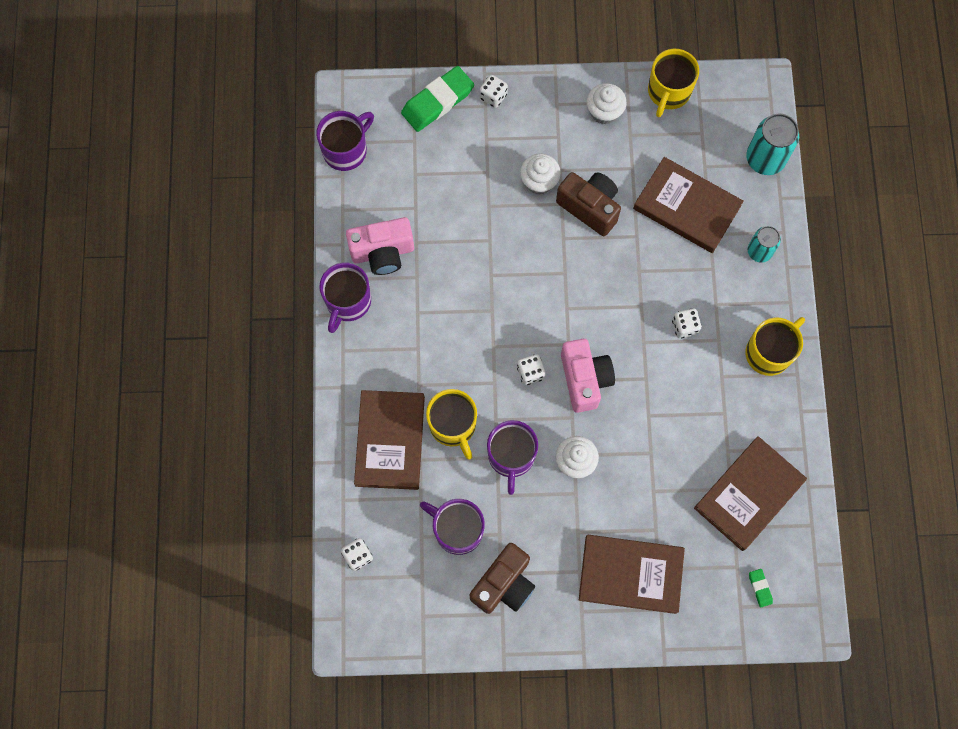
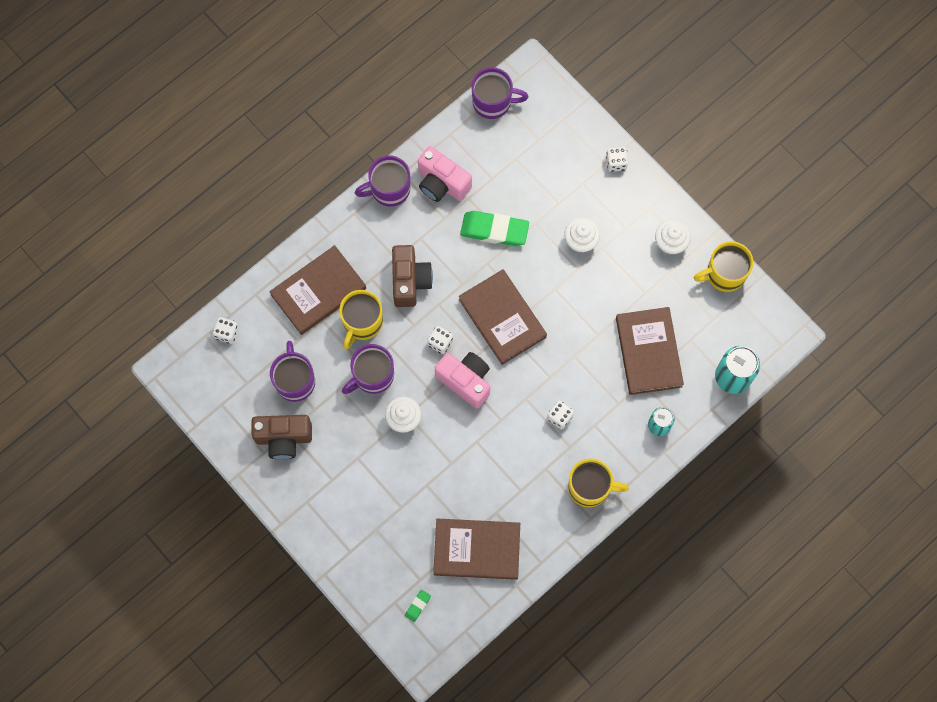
camera: 50 degrees right, 0 degrees up
(437, 102) = (580, 131): green eraser -> green eraser (494, 230)
(584, 379) = (465, 381): pink camera -> pink camera turned 90 degrees counterclockwise
(590, 207) = (591, 289): brown camera -> brown camera (410, 281)
(630, 574) = (357, 514): brown book -> brown book (502, 318)

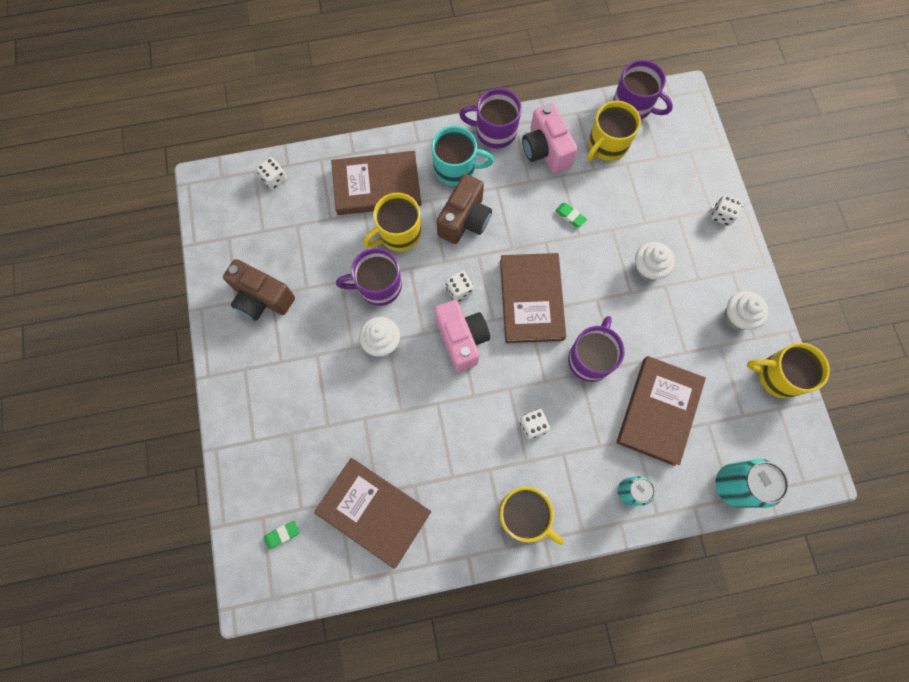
camera: 30 degrees right, 0 degrees up
(295, 381) = (306, 252): purple mug -> purple mug (590, 358)
(376, 240) = (456, 168): none -> turquoise mug
(490, 151) = (607, 145): none -> yellow mug
(494, 230) = (570, 216): green eraser -> green eraser, size x0.44

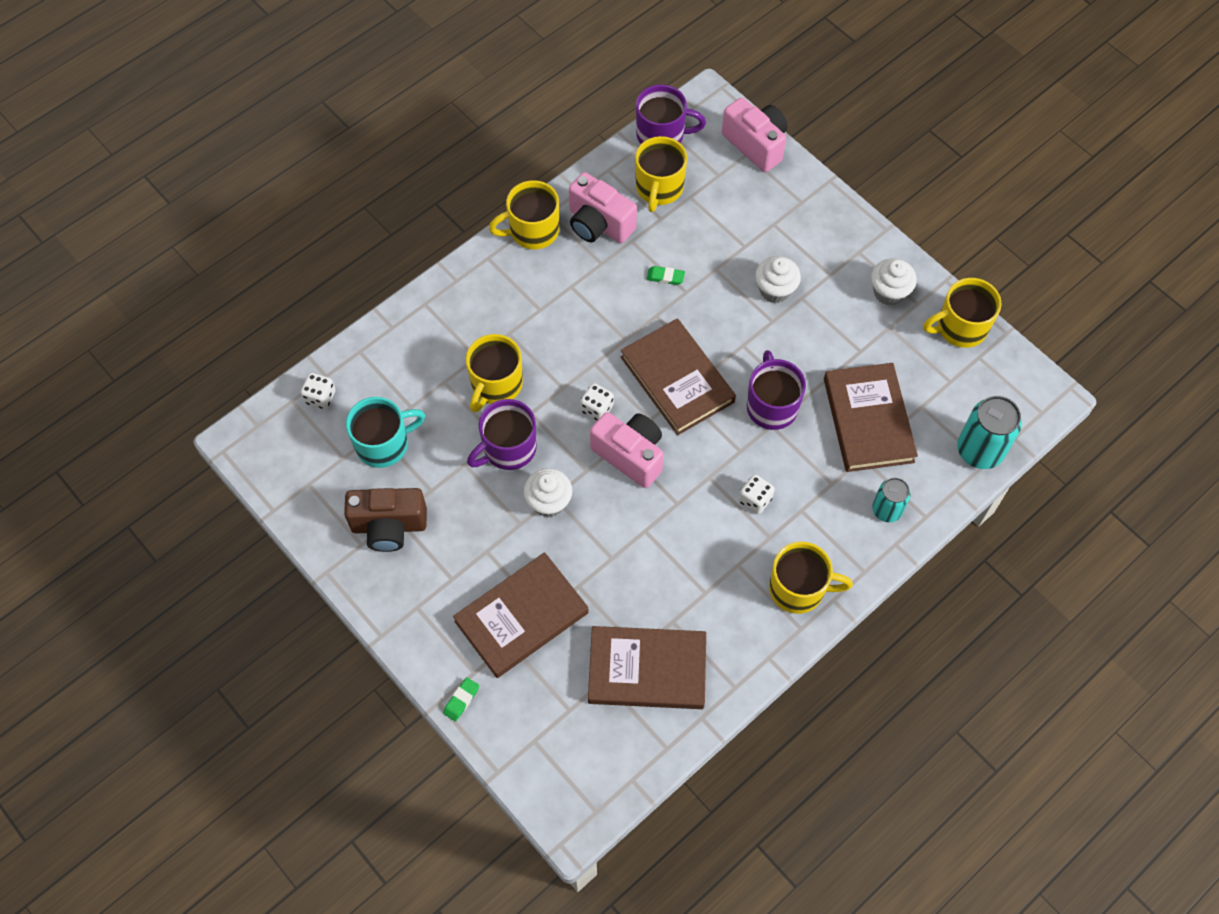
camera: 30 degrees left, 10 degrees down
(282, 534) = (566, 745): green eraser -> green eraser (461, 700)
(377, 186) = (440, 348): brown book -> brown book (521, 617)
(456, 168) = (515, 288): turquoise mug -> turquoise mug (384, 444)
(464, 220) = (558, 336): brown camera -> none
(494, 131) = (532, 231): purple mug -> yellow mug
(701, 147) = (756, 144): none -> pink camera
(722, 215) = (816, 201): white dice -> none

